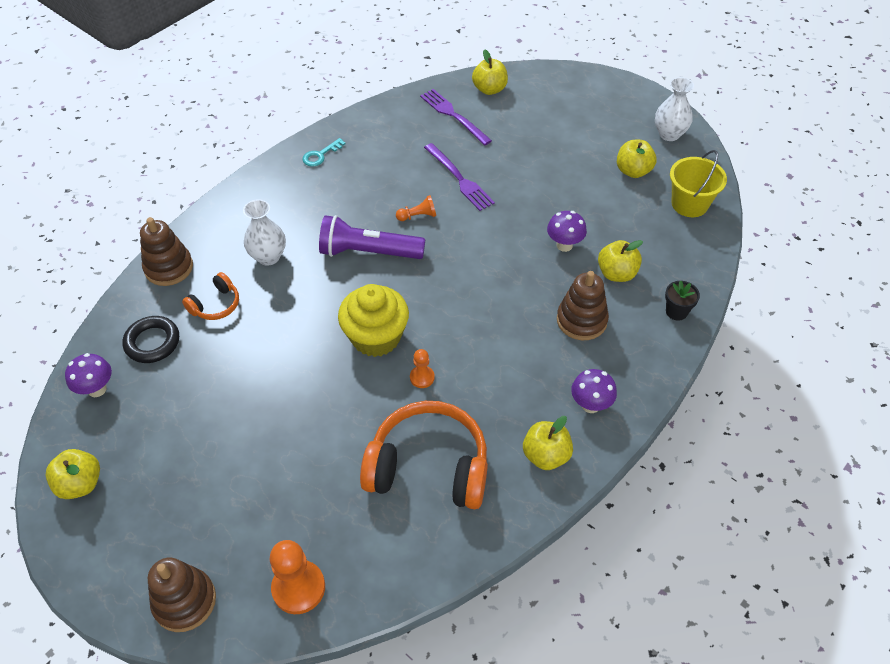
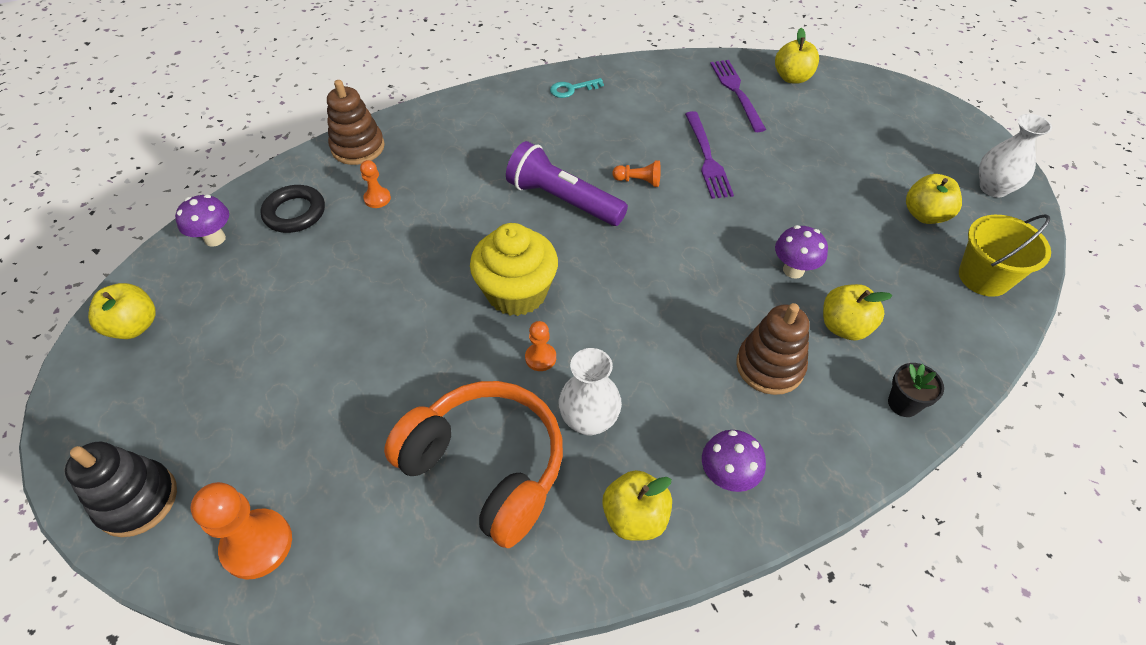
camera: 25 degrees right, 0 degrees up
(185, 601) = (137, 500): brown stacking toy -> black stacking toy
(216, 305) = (377, 198): orange headphones -> orange pawn
(268, 257) = (458, 169): white vase -> white vase (589, 420)

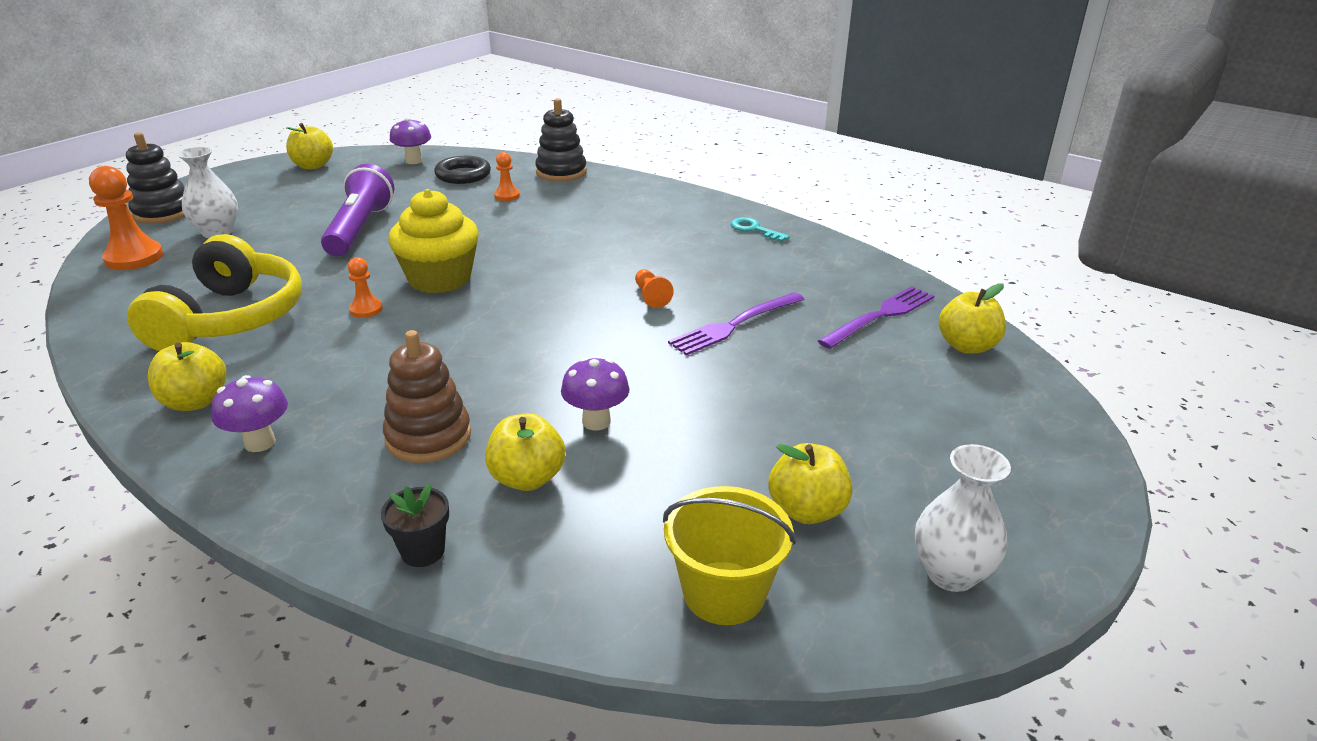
camera: 60 degrees right, 20 degrees down
(358, 147) = (561, 172): brown stacking toy -> black stacking toy
(486, 467) = (230, 318): orange headphones -> yellow headphones
(563, 200) = (582, 267): purple flashlight -> purple flashlight (359, 229)
(589, 420) = (302, 351): white vase -> white vase (217, 232)

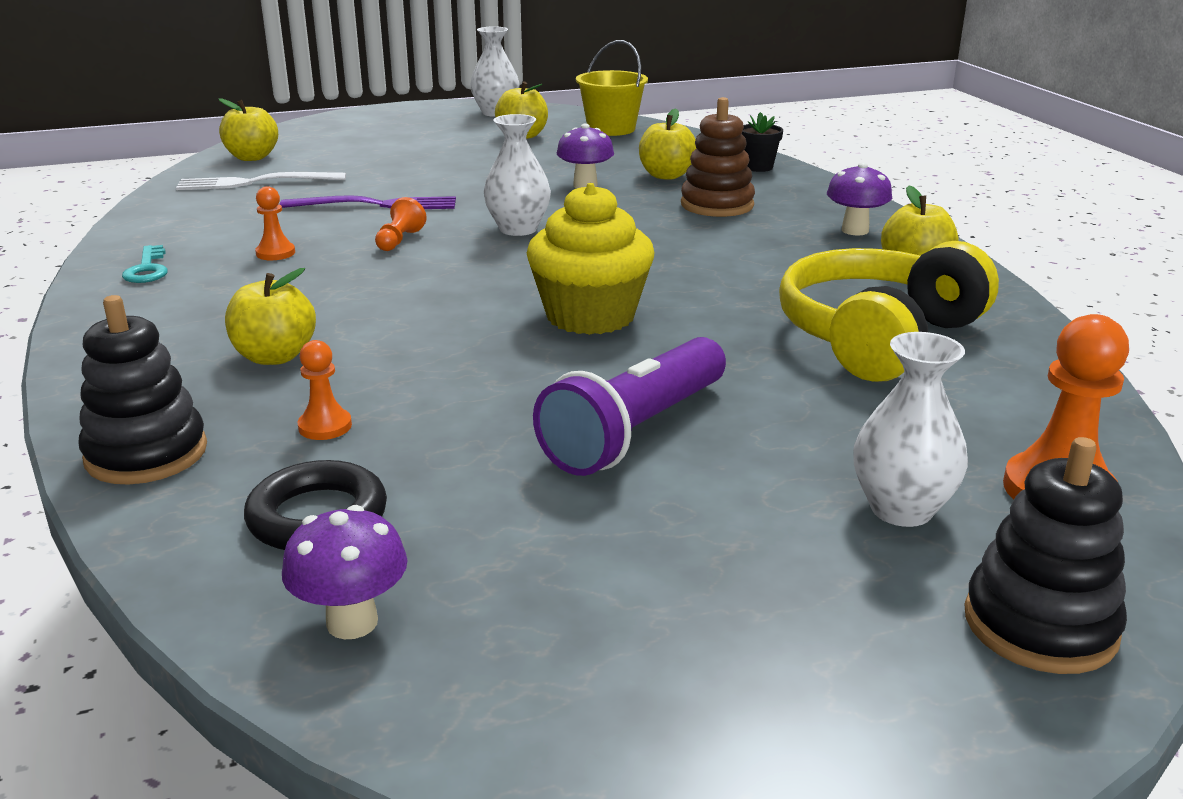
camera: 145 degrees left, 5 degrees down
(313, 166) = (614, 712): yellow apple -> yellow apple (275, 356)
(366, 309) = (707, 304): orange pawn -> orange pawn (275, 253)
(580, 336) = (518, 229): none -> white vase
(880, 316) = (255, 182): purple fork -> white fork

